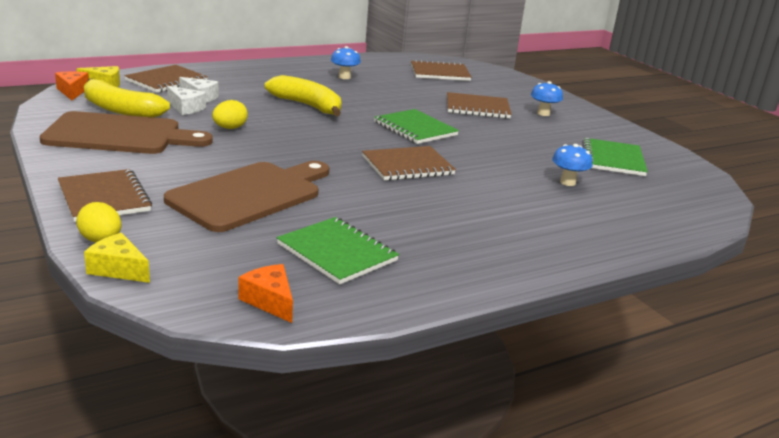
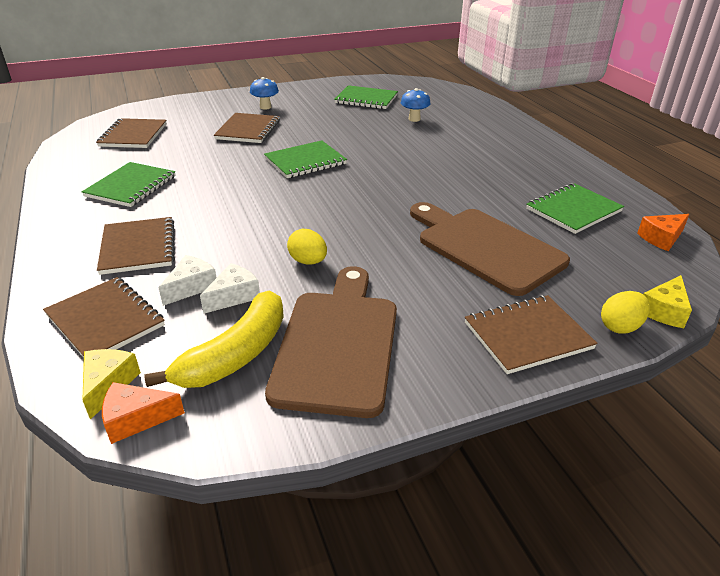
camera: 80 degrees left, 10 degrees up
(307, 105) = (233, 212): yellow banana -> none
(344, 77) = (131, 186): blue mushroom -> green notebook
(407, 166) = (397, 172): brown notebook -> brown notebook (138, 247)

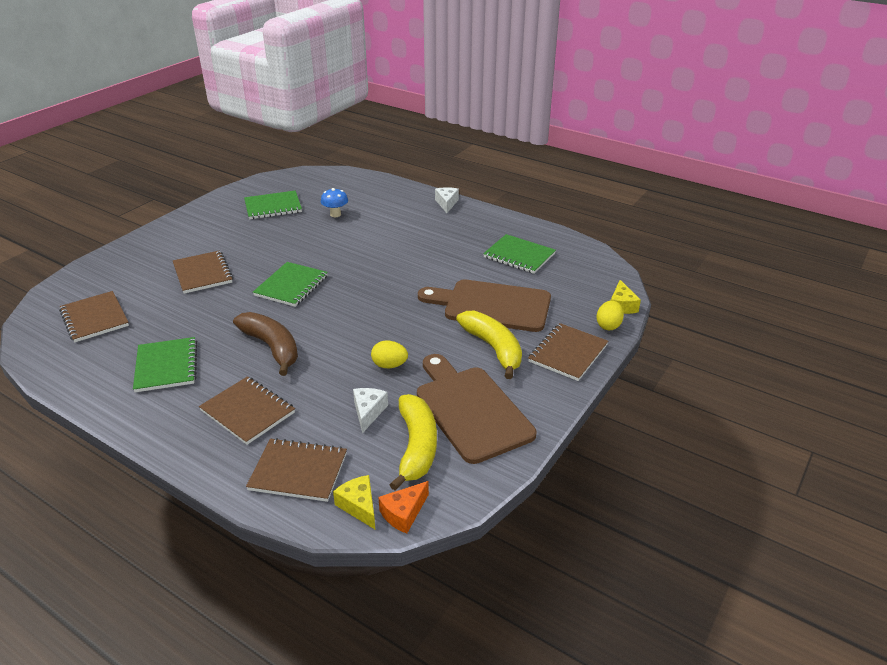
camera: 35 degrees left, 0 degrees up
(191, 287) = (330, 420): white cheese -> white cheese (446, 203)
(226, 203) = (272, 347): none -> brown banana
(265, 107) = (189, 244): blue mushroom -> none
(438, 291) = (493, 348): none -> yellow banana
(573, 210) = (519, 255): green notebook -> green notebook turned 75 degrees counterclockwise
(661, 238) = (584, 257): orange cheese -> none

